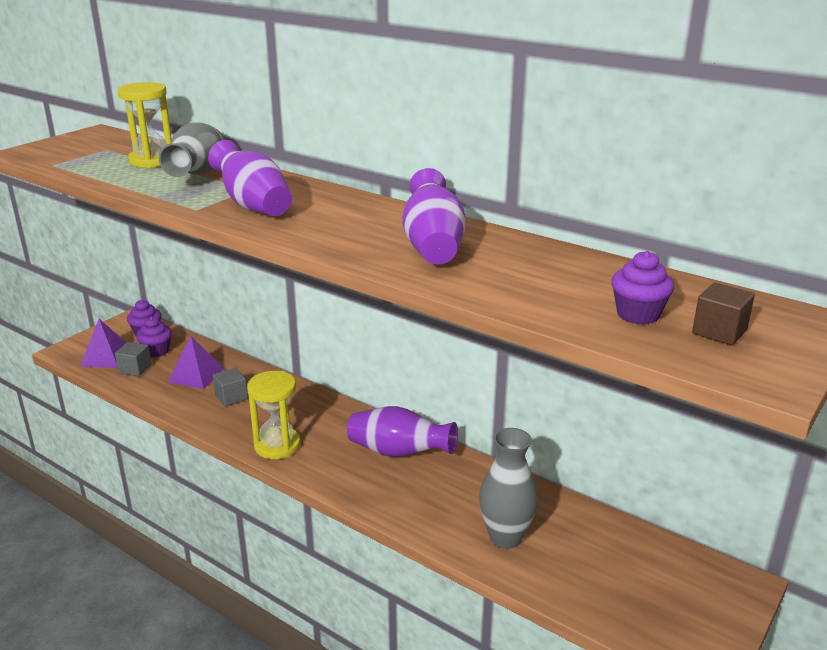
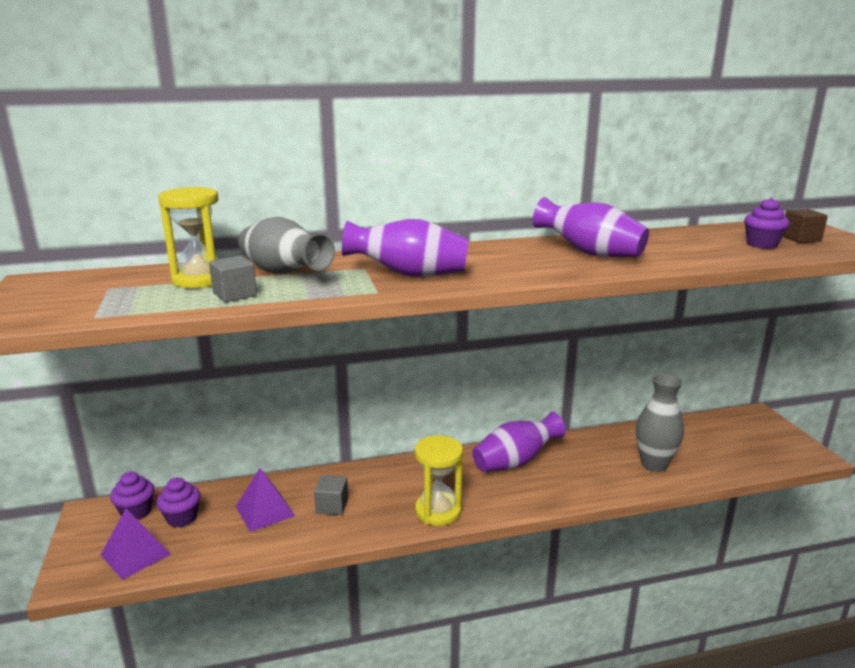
camera: 50 degrees left, 5 degrees down
(135, 369) = (192, 543): grey cube -> grey cube (234, 294)

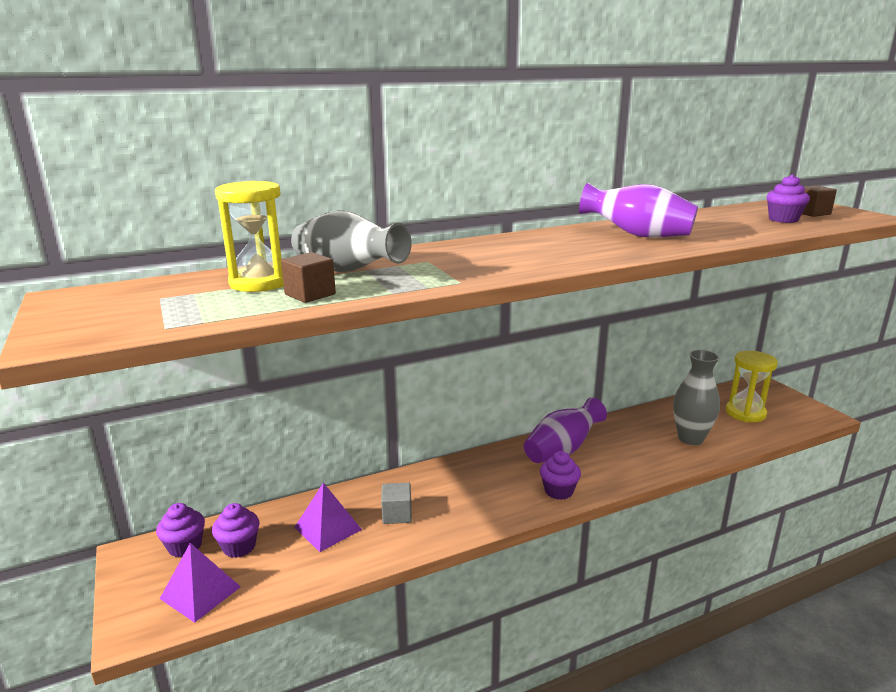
camera: 10 degrees left, 0 degrees up
(234, 294) = (310, 294): grey cube -> brown cube
(409, 274) = (479, 264): purple vase -> none
(438, 511) = (506, 507): yellow hourglass -> yellow hourglass (745, 413)
(495, 502) = (558, 491): none -> purple cupcake

